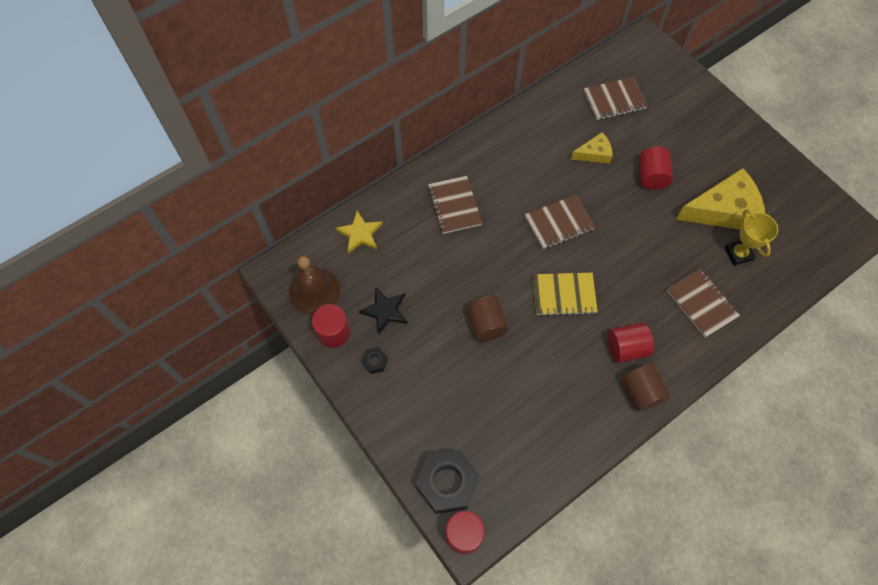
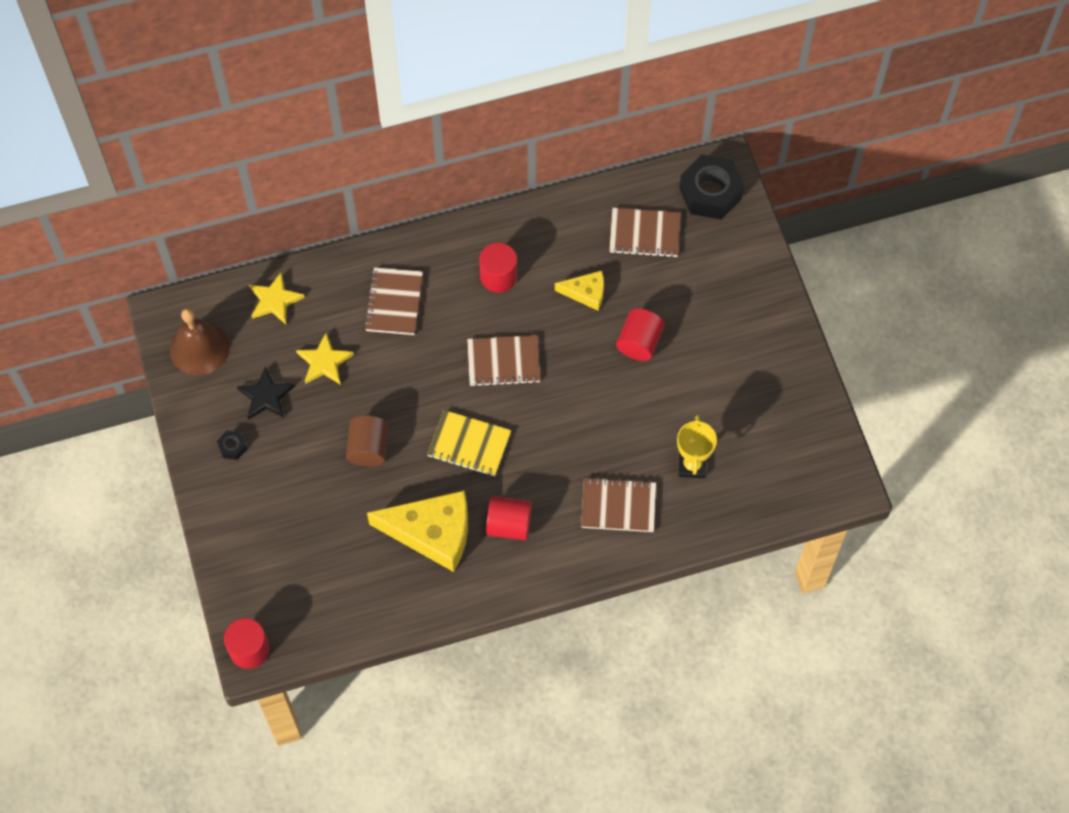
camera: 20 degrees right, 0 degrees up
(333, 332) = (201, 400): red cylinder -> red cylinder (498, 276)
(420, 268) = (324, 362): none -> yellow star
(447, 483) = (254, 595): black nut -> black nut (710, 193)
(641, 392) = (501, 576): brown cylinder -> none
(701, 304) = (618, 506): brown notebook -> brown notebook turned 75 degrees counterclockwise
(723, 210) = (702, 410): yellow cheese -> yellow cheese (432, 533)

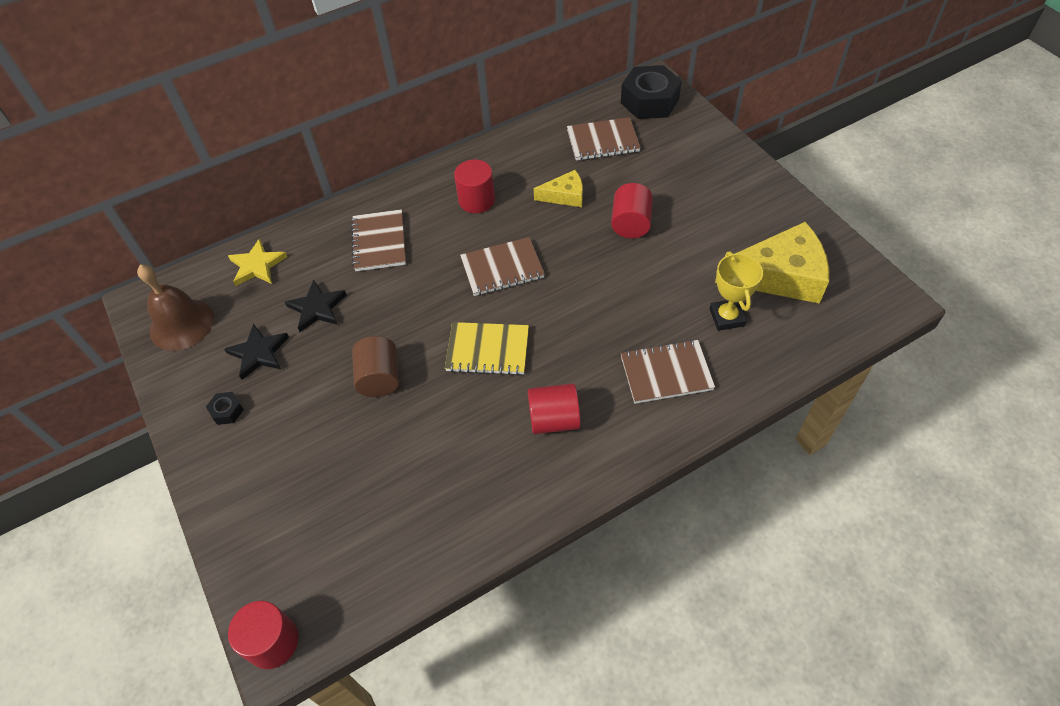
camera: 10 degrees left, 10 degrees down
(324, 362) = (317, 308): yellow star -> black star
(432, 533) = (470, 448): yellow cheese -> yellow cheese (780, 276)

